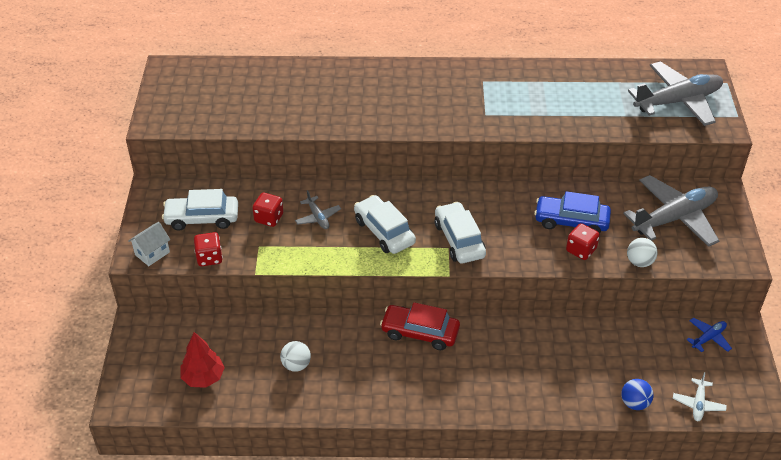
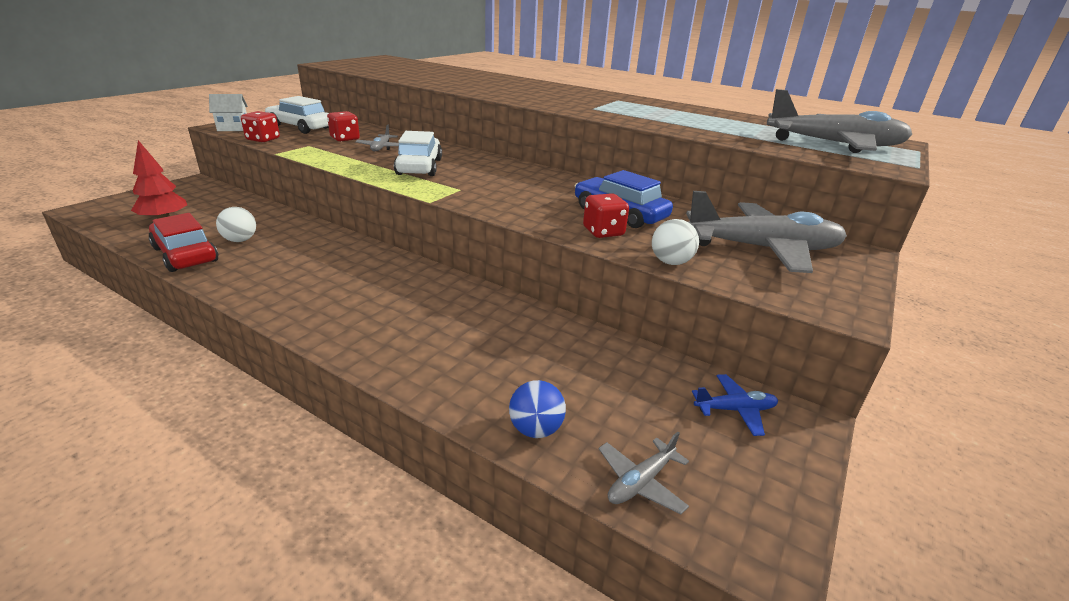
camera: 30 degrees right, 15 degrees down
(420, 332) = (379, 263): red car -> red car (185, 254)
(459, 240) = (479, 189): white car -> none
(698, 404) = (640, 482): white plane -> grey plane

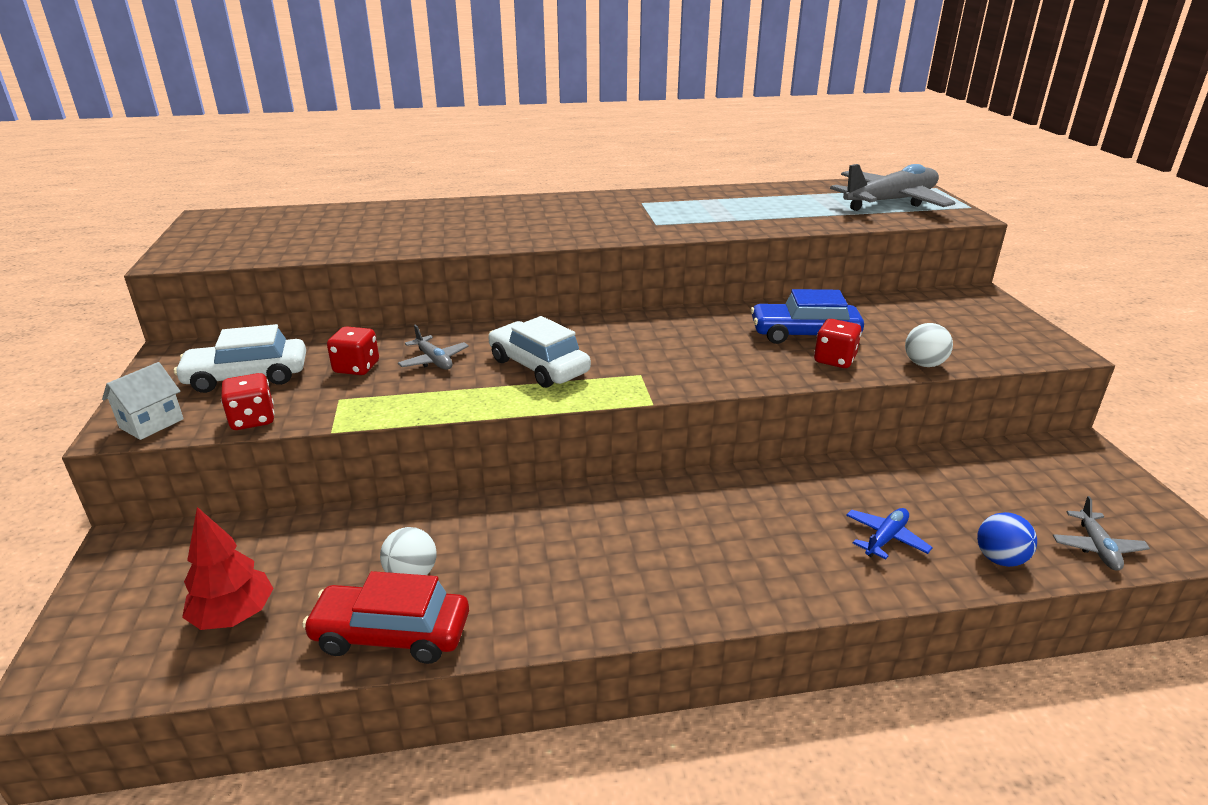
camera: 40 degrees left, 0 degrees up
(735, 410) = (1048, 463): blue plane -> blue plane (885, 539)
(762, 249) = (939, 320): grey plane -> none

